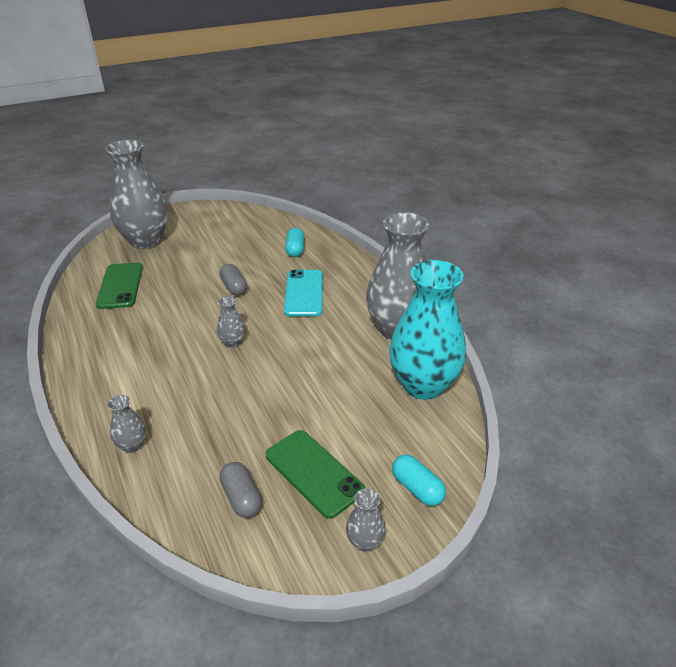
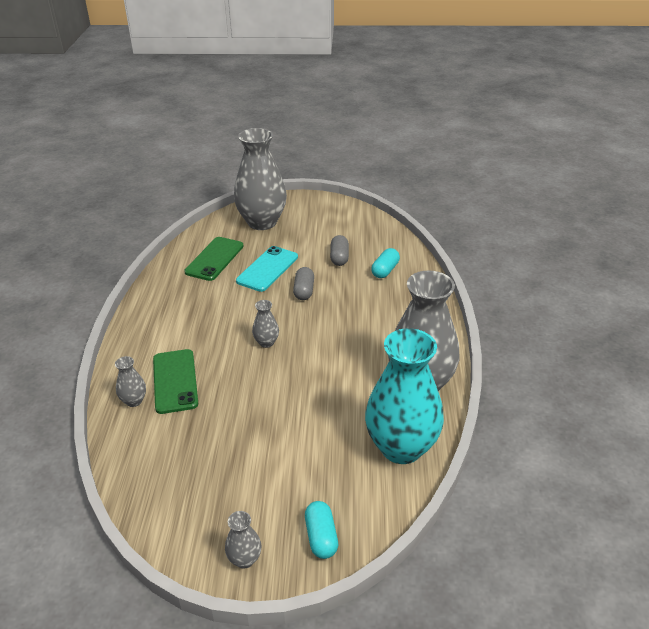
camera: 30 degrees right, 0 degrees up
(241, 498) = (180, 478): grey capsule -> grey capsule (339, 257)
(304, 293) = (361, 317): turquoise phone -> turquoise phone (267, 269)
(314, 472) = (248, 484): green phone -> green phone (175, 381)

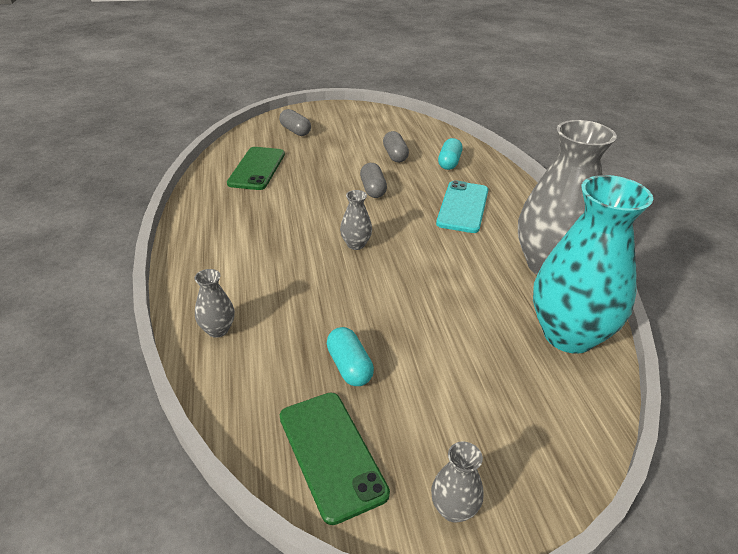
camera: 15 degrees left, 0 degrees up
(175, 381) = (263, 299): green phone -> green phone (331, 454)
(262, 222) = (295, 131): grey vase -> grey capsule
(267, 269) = (322, 173): turquoise phone -> turquoise phone (463, 207)
(321, 537) = (536, 459): turquoise capsule -> turquoise capsule (349, 367)

